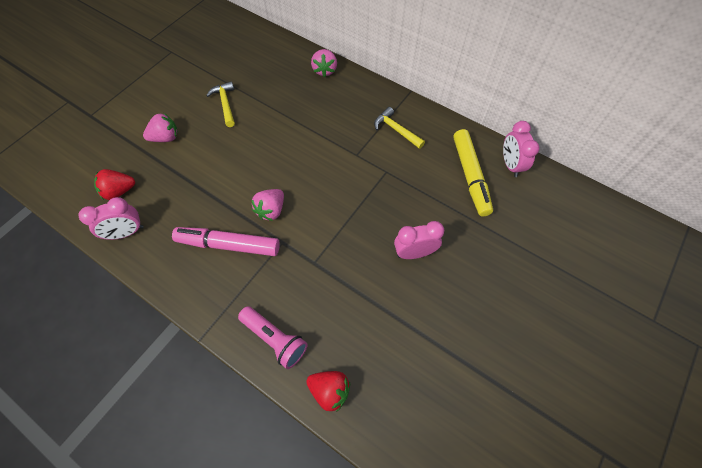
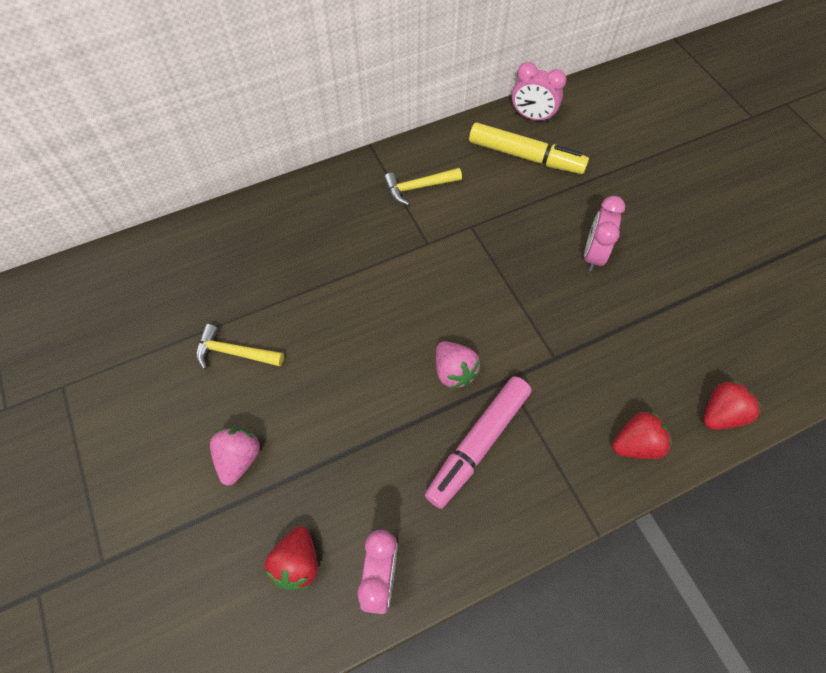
camera: 60 degrees left, 0 degrees up
(275, 339) = (636, 444): pink flashlight -> red strawberry
(324, 70) = (267, 212): pink strawberry -> none

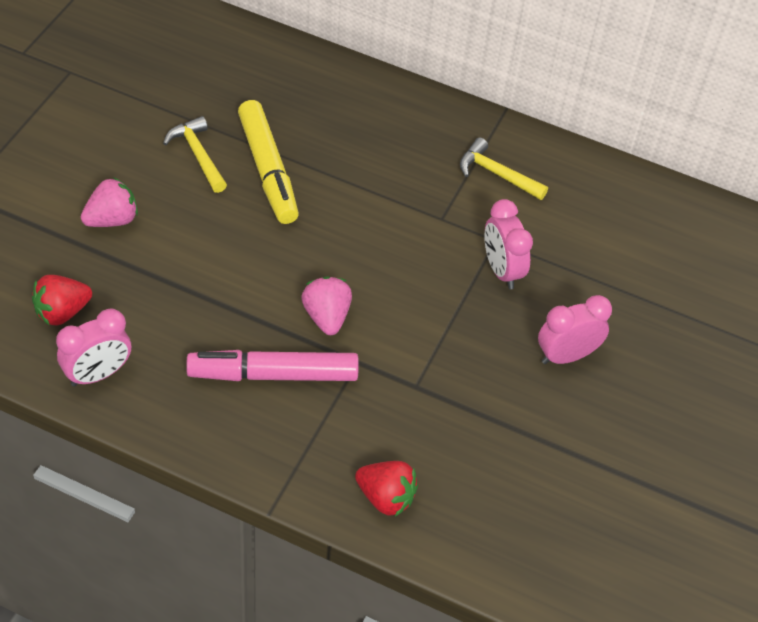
camera: 45 degrees right, 10 degrees down
(454, 371) = (326, 316): pink strawberry -> pink strawberry turned 150 degrees clockwise
(525, 156) = (628, 235): yellow marker -> yellow marker (268, 170)
(532, 117) = (687, 212): pink clock -> pink clock (501, 270)
(720, 414) = (485, 554): red strawberry -> none

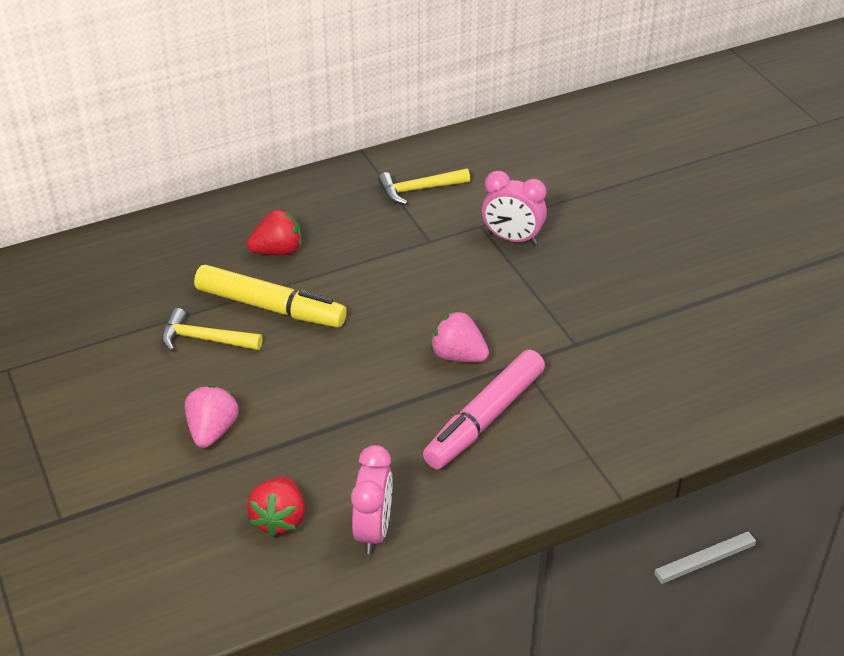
camera: 45 degrees left, 10 degrees down
(386, 497) = (665, 419): red strawberry -> red strawberry (278, 251)
(566, 356) = (623, 251): pink clock -> none

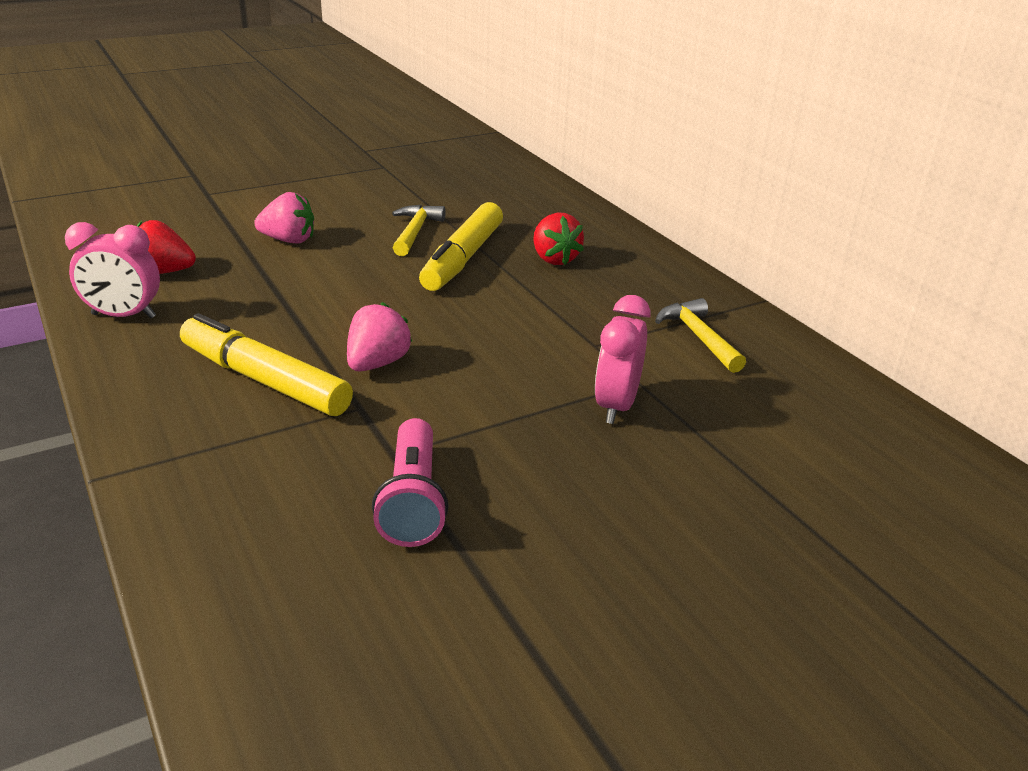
camera: 85 degrees right, 10 degrees down
(485, 419) = (264, 380): pink marker -> yellow marker
(624, 333) = (413, 500): none -> pink flashlight

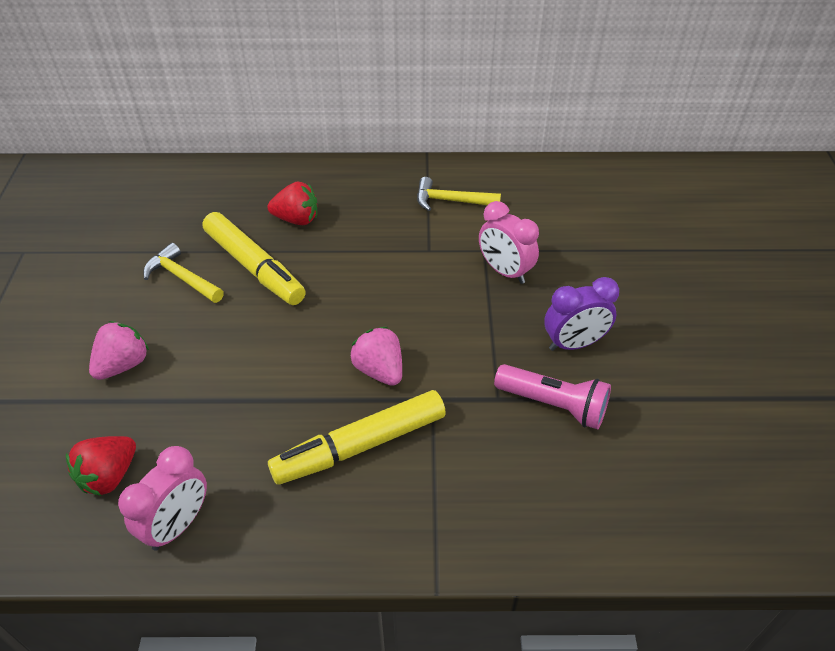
camera: 60 degrees left, 15 degrees up
(537, 493) = (574, 344): none -> purple clock

